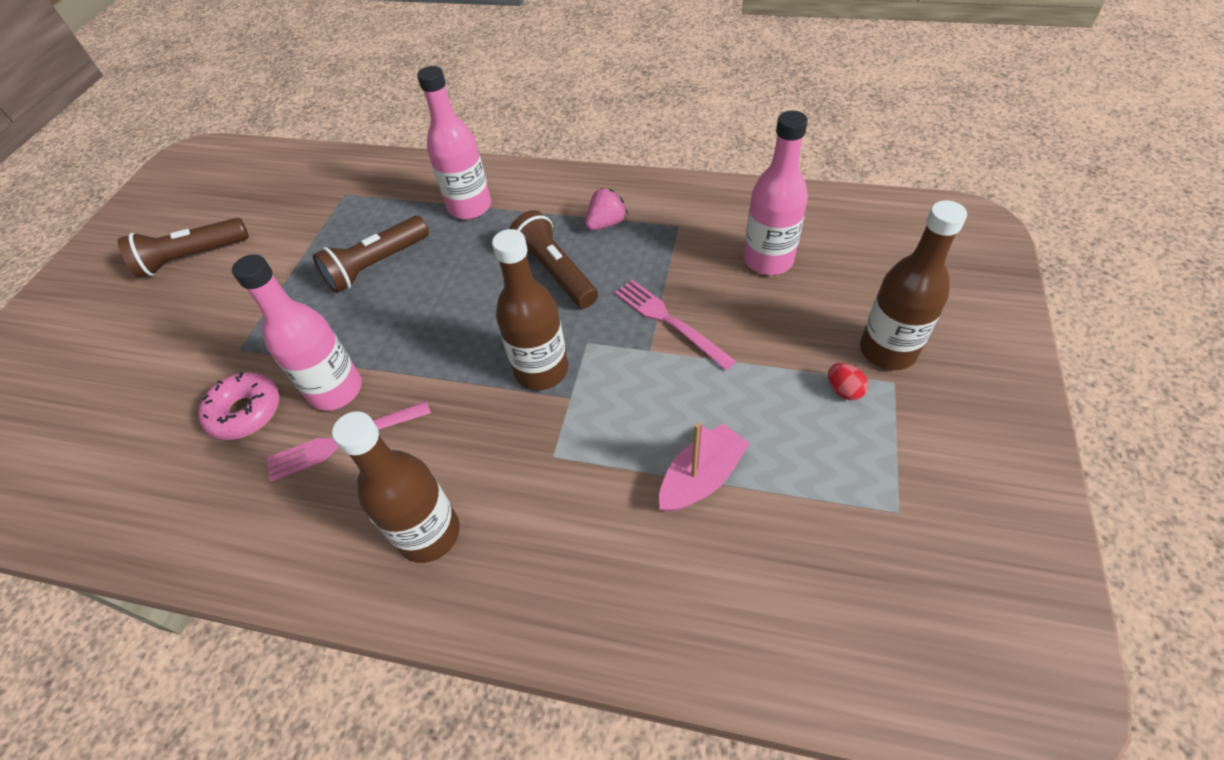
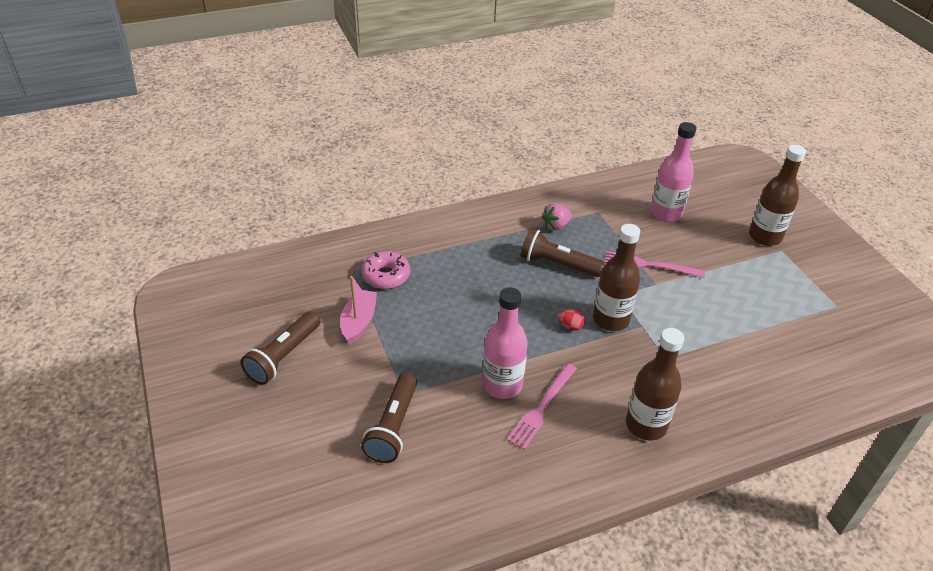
camera: 40 degrees left, 10 degrees down
(246, 412) = (458, 424): pink donut -> pink donut (386, 276)
(377, 265) = (436, 305): brown flashlight -> brown flashlight (393, 427)
(470, 207) = (456, 247): pink bottle -> none
(606, 223) = (556, 226): pink strawberry -> pink strawberry turned 135 degrees counterclockwise
(701, 477) = (744, 332): pink boat -> pink boat (359, 322)
(844, 390) = (764, 263): red egg -> red egg (570, 326)

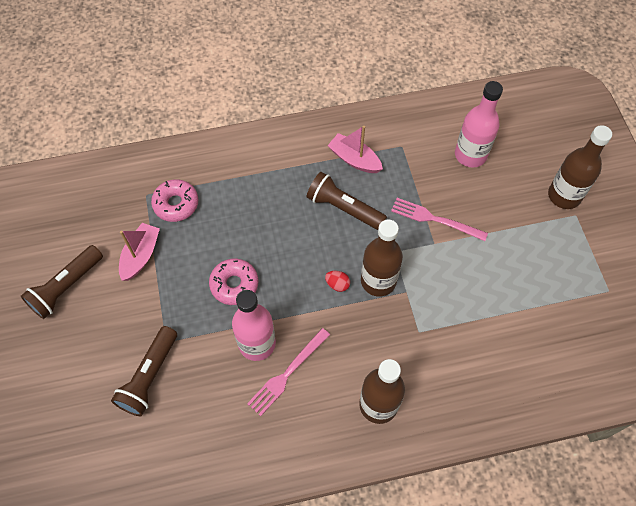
camera: 10 degrees right, 20 degrees up
(464, 336) = (234, 284): none -> pink donut
(556, 226) = (354, 159): pink strawberry -> pink boat

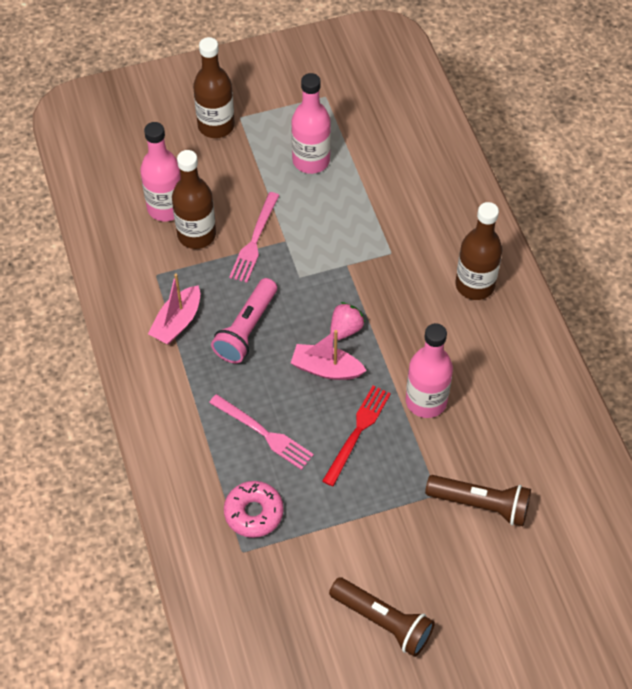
camera: 95 degrees left, 5 degrees down
(141, 256) = (330, 541): pink boat -> pink boat (326, 369)
(234, 284) = (357, 432): pink donut -> red fork
(287, 373) = (455, 368): pink fork -> pink fork (263, 433)
(337, 284) = (345, 329): red egg -> pink strawberry
(344, 208) = (246, 329): brown flashlight -> pink flashlight
(378, 281) = (337, 291): brown bottle -> brown bottle (196, 235)
(527, 271) = (311, 160): none -> pink bottle

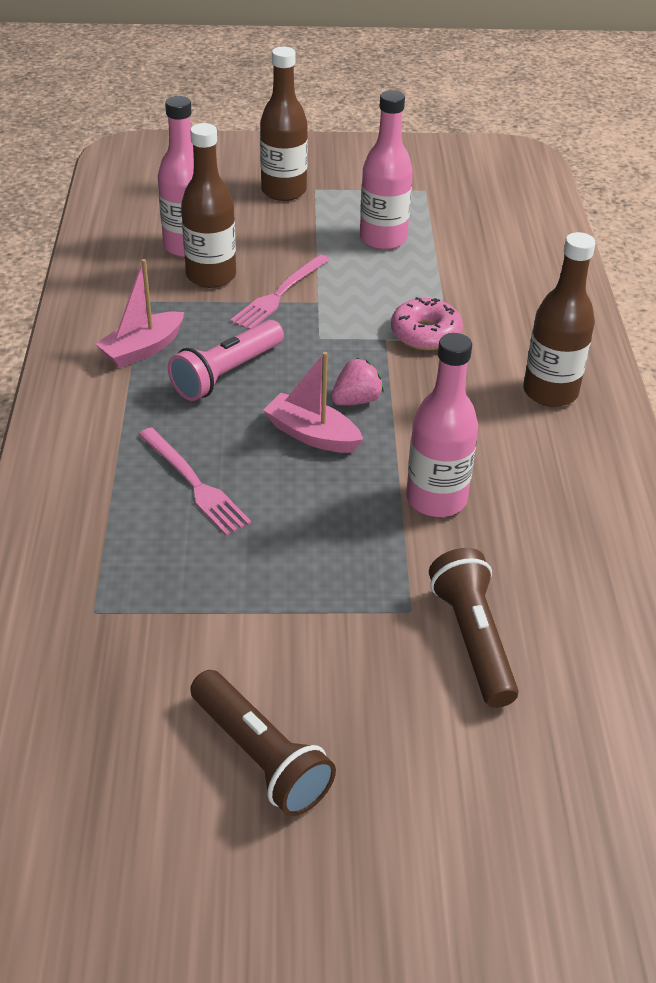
camera: 15 degrees right, 15 degrees down
(254, 513) = (134, 569): pink donut -> pink donut (425, 333)
(357, 432) = (324, 512): red fork -> none
(480, 504) = (472, 639): brown flashlight -> brown flashlight turned 135 degrees counterclockwise

